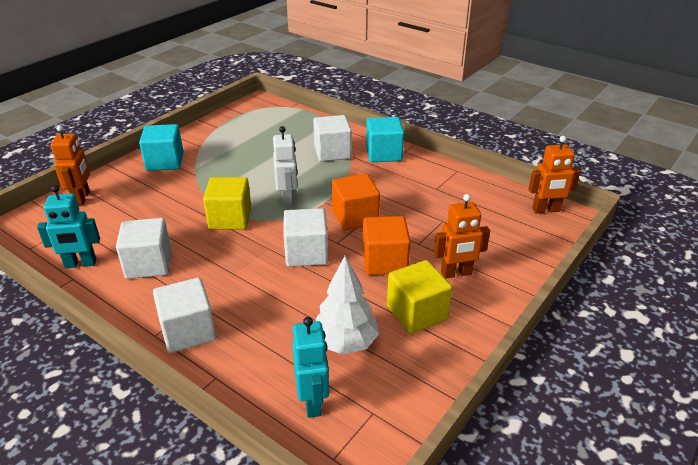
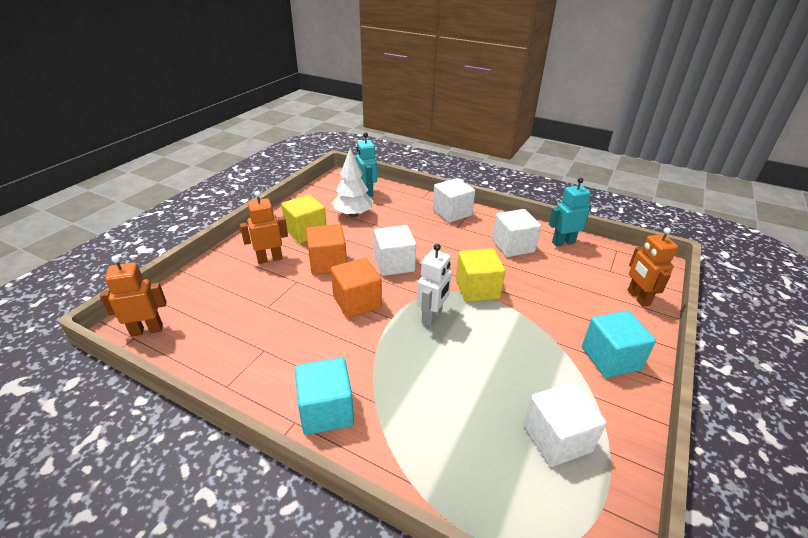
camera: 170 degrees right, 0 degrees up
(288, 199) = (432, 317): white robot -> white robot turned 135 degrees counterclockwise
(332, 152) = (402, 404): white cube -> white cube (557, 438)

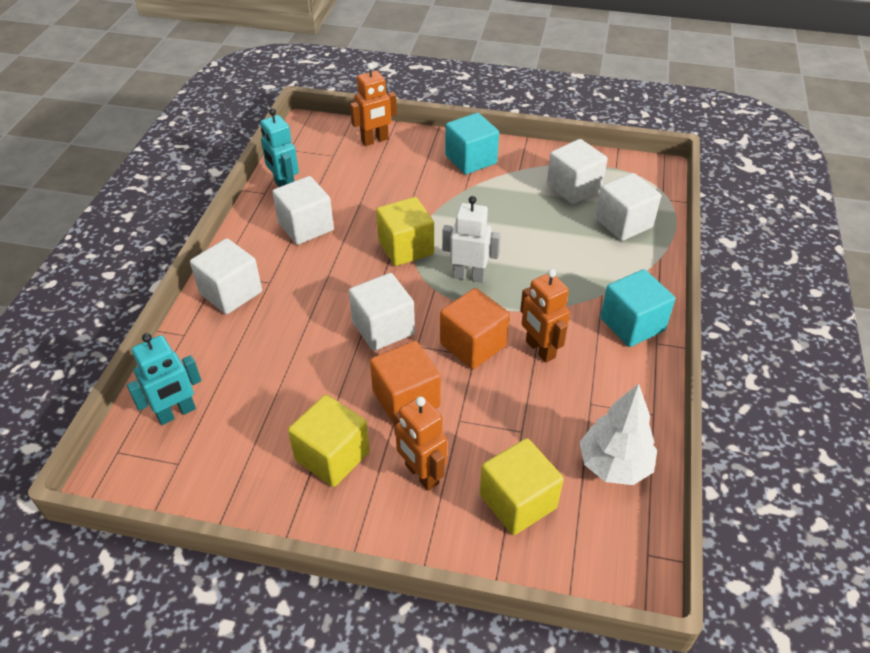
camera: 105 degrees left, 10 degrees up
(147, 330) = (628, 547): orange robot -> orange robot (539, 350)
(220, 291) = (518, 501): none -> yellow cube
(353, 214) = (261, 409): white tree -> white tree (614, 465)
(481, 467) = (623, 223): none -> white cube

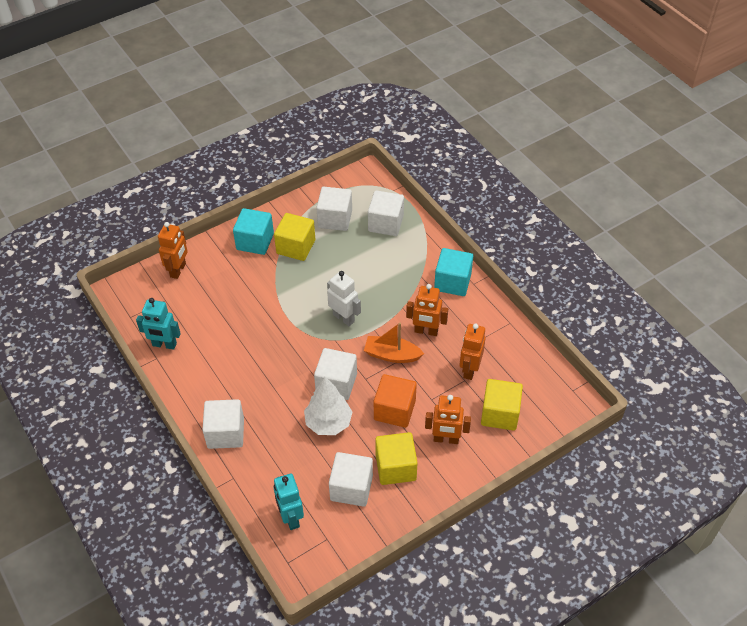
camera: 45 degrees left, 5 degrees up
(176, 413) = (290, 518): turquoise robot -> turquoise robot turned 150 degrees clockwise
(306, 227) = (213, 359): white cube -> white cube (351, 488)
(406, 248) = (289, 327): yellow cube -> yellow cube (296, 247)
(469, 276) = (344, 318): white robot -> white robot turned 75 degrees clockwise
(473, 345) = (392, 355): orange cube -> orange boat
(541, 425) = (469, 369): none -> orange robot
(614, 465) = (519, 362): white tree -> white tree (328, 422)

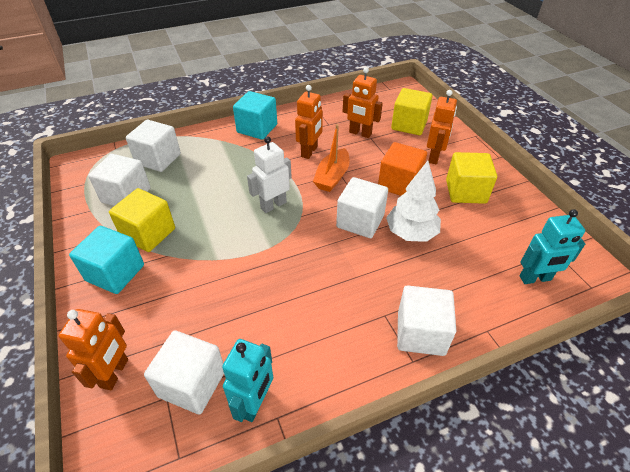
camera: 80 degrees left, 5 degrees down
(178, 270) = (115, 373): orange robot -> orange robot turned 75 degrees clockwise
(351, 488) = (492, 225): white cube -> white cube (192, 383)

